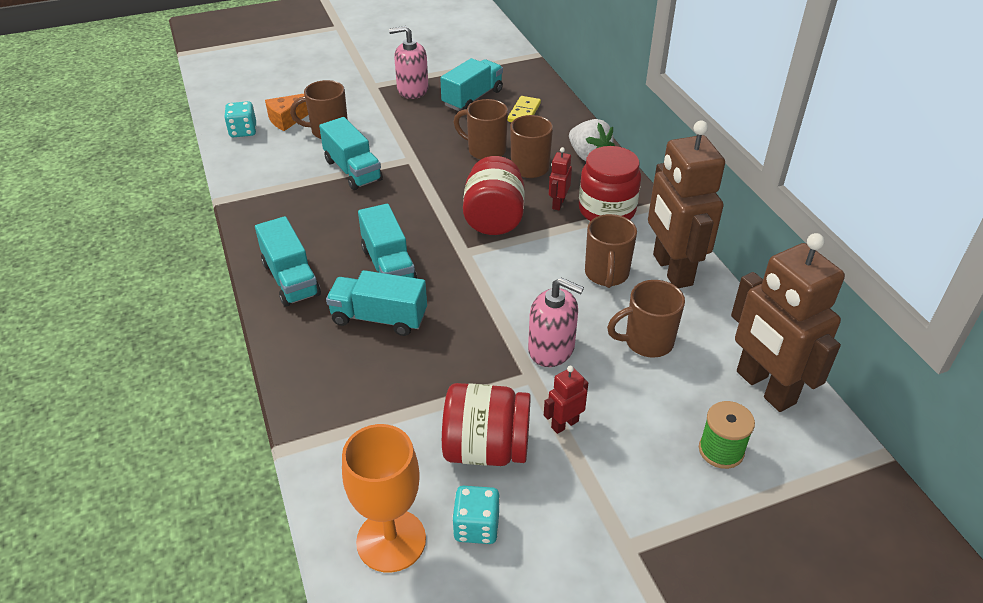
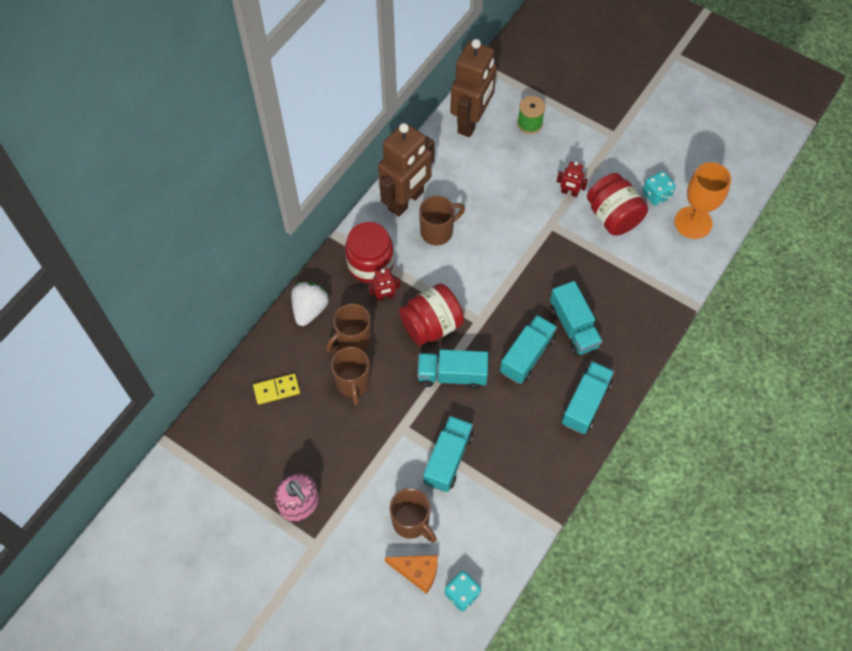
camera: 125 degrees left, 20 degrees up
(472, 98) = (280, 444): turquoise truck -> turquoise truck (452, 375)
(551, 349) = (523, 226): pink soap dispenser -> none
(647, 342) = (480, 185): brown mug -> none

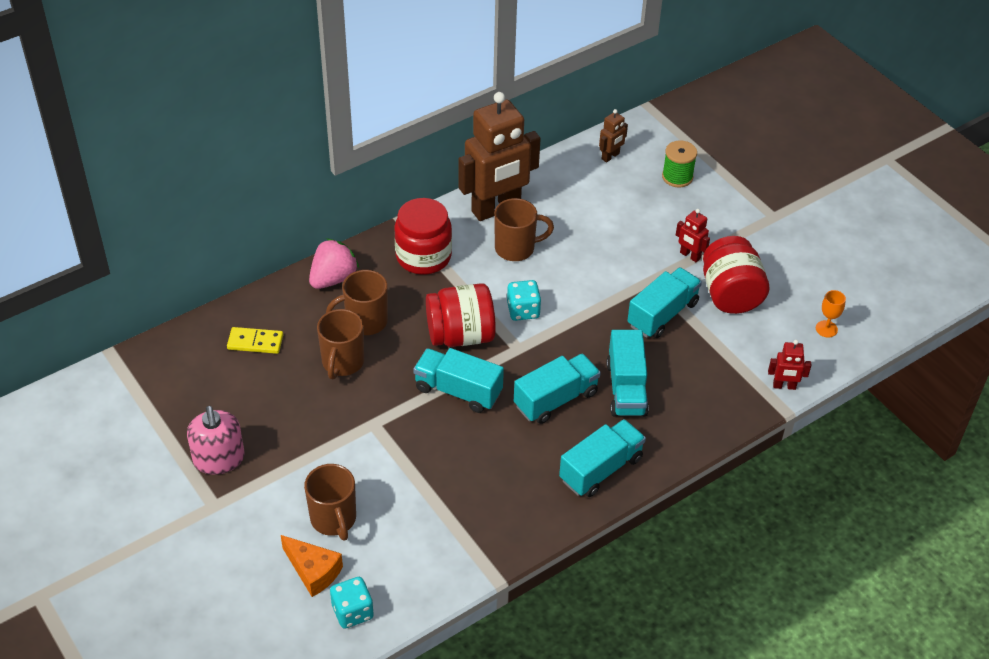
camera: 20 degrees right, 15 degrees down
(310, 309) = (333, 278): white strawberry -> pink strawberry
(385, 296) = (423, 292): red robot -> red robot (784, 386)
(448, 459) = (409, 471): turquoise truck -> turquoise truck (662, 314)
(471, 122) = (610, 156): brown robot -> brown robot, size x0.42
(656, 195) = (795, 288): turquoise dice -> turquoise dice (523, 310)
(693, 222) = (826, 329): orange goblet -> orange goblet, size x0.46

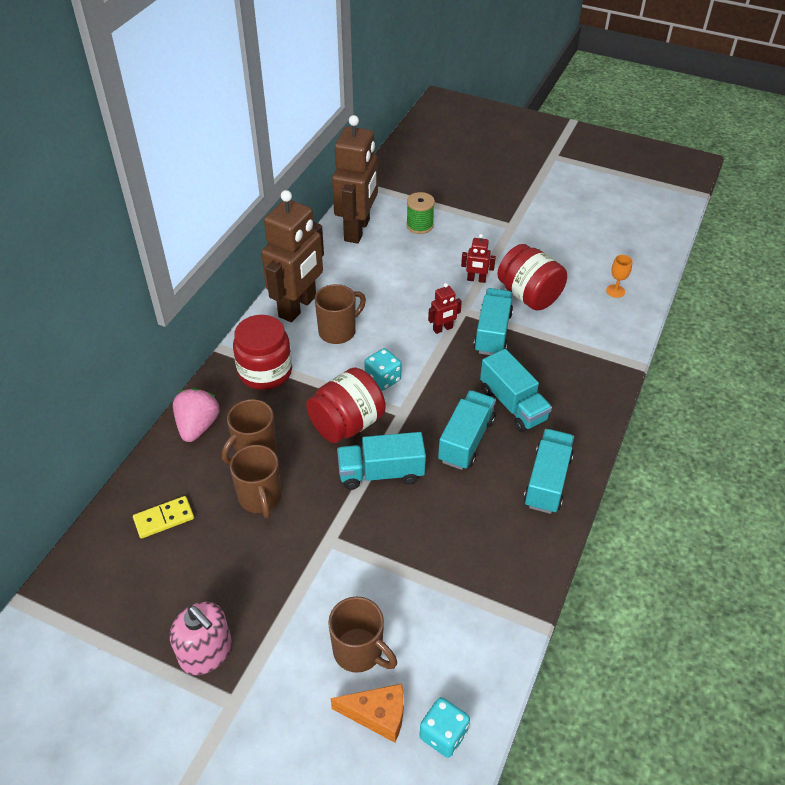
camera: 30 degrees left, 0 degrees up
(610, 156) = (357, 230): brown robot -> brown robot, size x2.36
(784, 386) = (623, 347): red robot -> red robot (443, 329)

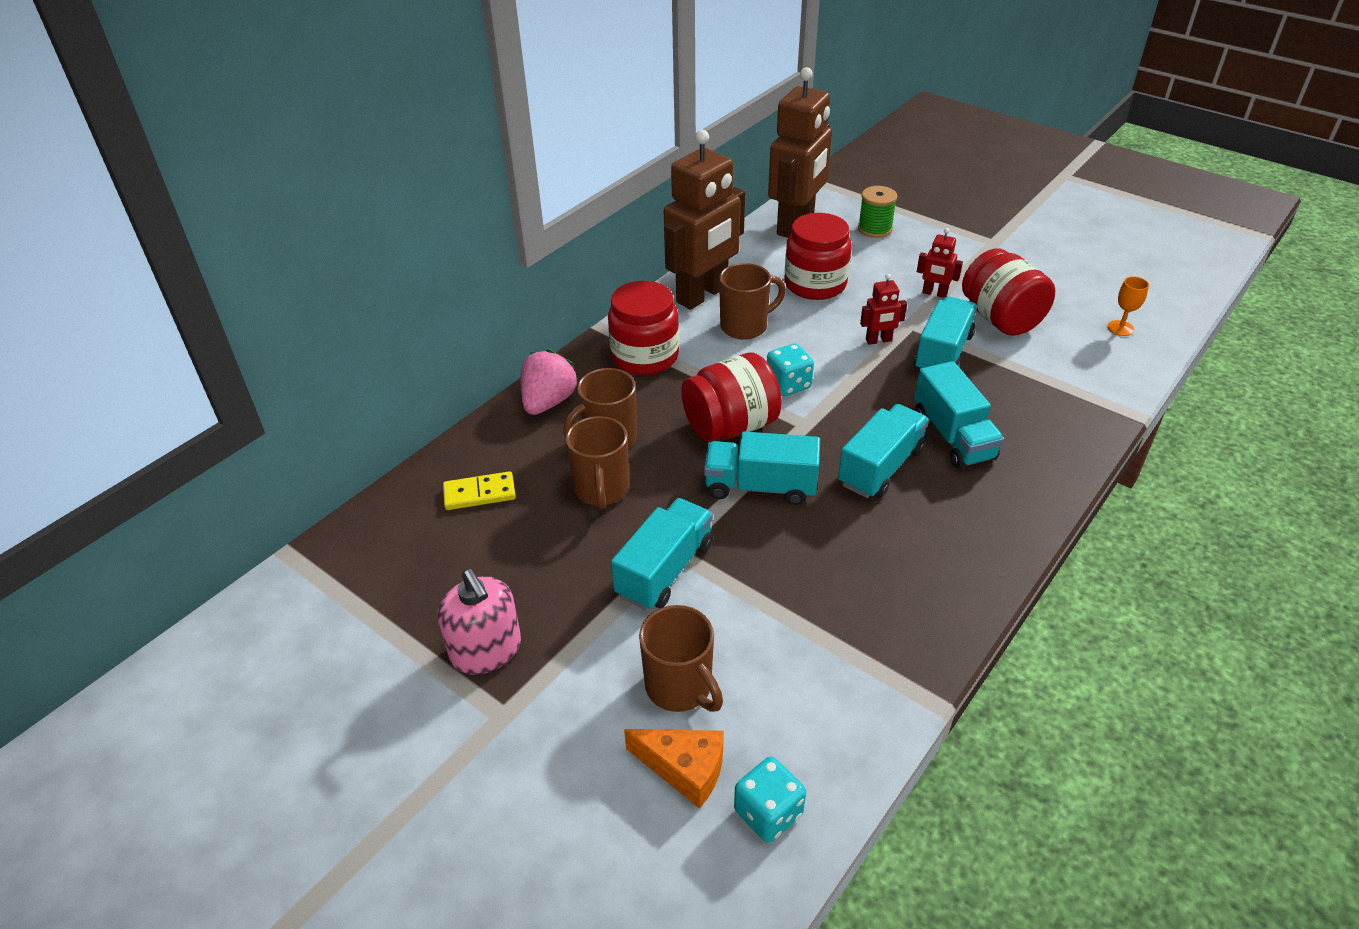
camera: 15 degrees right, 5 degrees down
(384, 284) = (815, 284): none -> red jar
(547, 481) = (981, 531): turquoise truck -> turquoise truck (664, 570)

